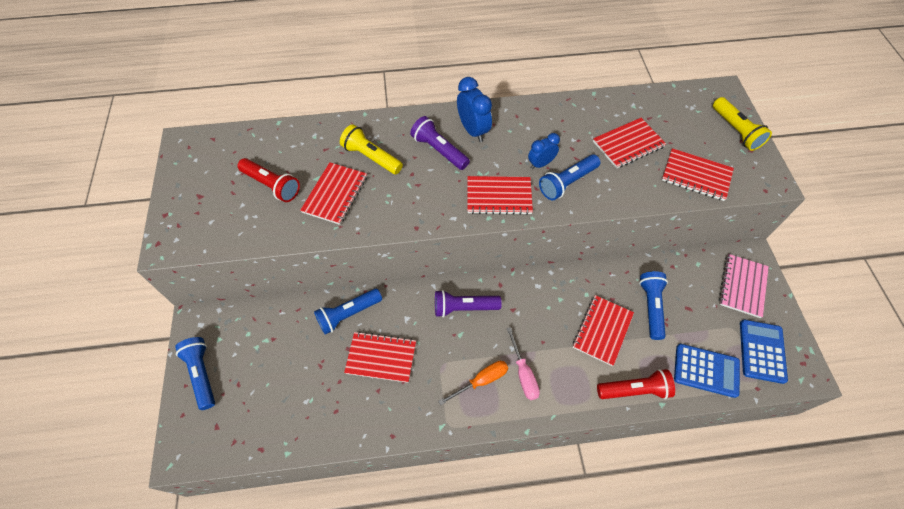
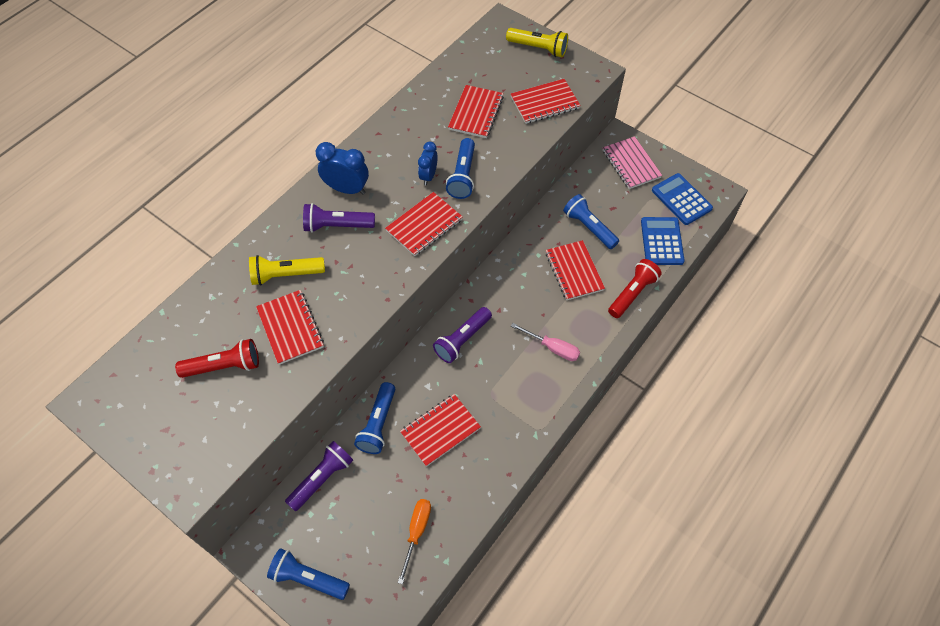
camera: 45 degrees left, 0 degrees up
(278, 317) = (322, 479): none -> purple flashlight
(481, 381) = (529, 379): orange screwdriver -> orange screwdriver (416, 532)
(706, 370) = (662, 241): blue calculator -> blue calculator turned 60 degrees counterclockwise

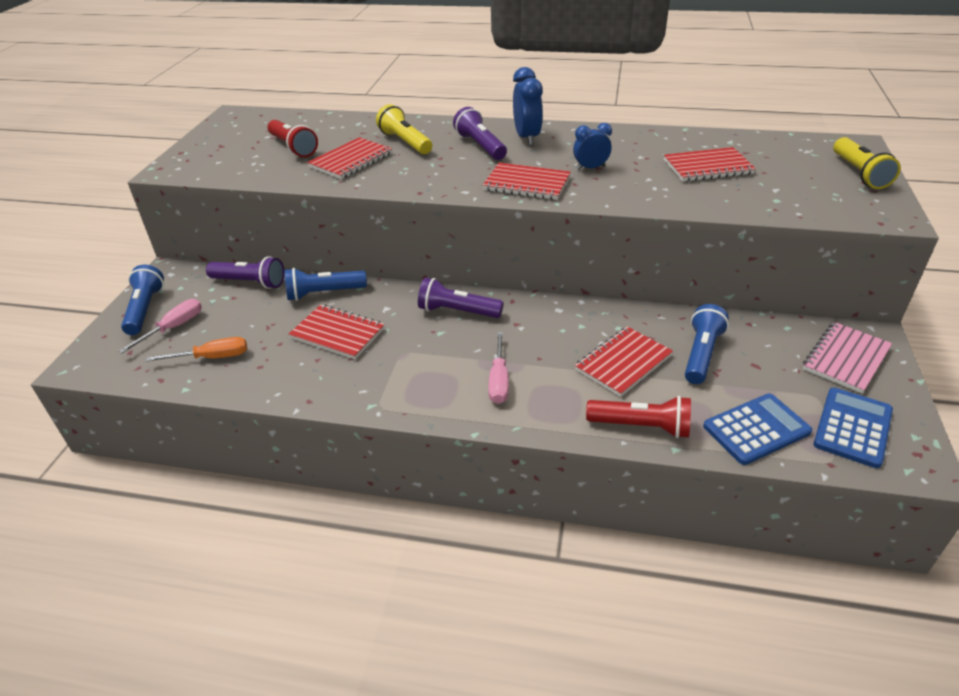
camera: 65 degrees right, 20 degrees down
(354, 557) = (173, 328): none -> pink screwdriver
(463, 176) = (614, 184): blue flashlight -> none
(545, 103) = (786, 200): red notebook -> none

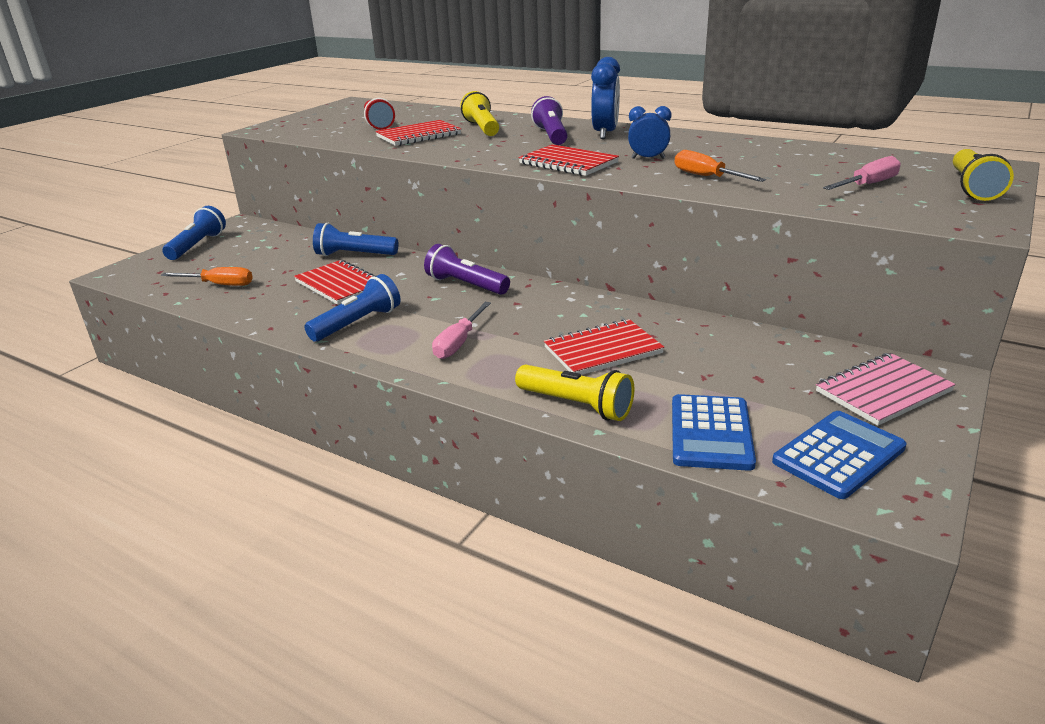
camera: 20 degrees right, 10 degrees down
(173, 328) = (208, 260): pink screwdriver -> pink screwdriver (867, 185)
(250, 282) = (298, 239): purple flashlight -> none
(641, 426) = (576, 405): red flashlight -> yellow flashlight
(658, 187) = (707, 177): none -> orange screwdriver
(701, 354) = (699, 358): blue flashlight -> blue flashlight (357, 323)
(707, 167) = (782, 168): red notebook -> none
(756, 429) = (710, 433): blue calculator -> blue calculator turned 105 degrees clockwise

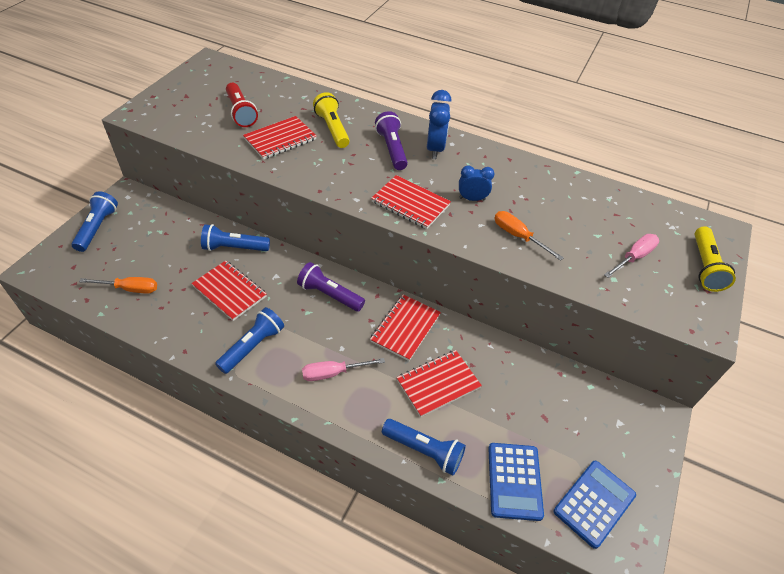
camera: 10 degrees left, 20 degrees up
(459, 343) = (333, 373): pink screwdriver -> pink screwdriver turned 60 degrees clockwise
(562, 308) = (405, 328): none -> red notebook
(576, 405) = (424, 450): yellow flashlight -> blue flashlight
(883, 391) = (624, 433): pink notebook -> none

